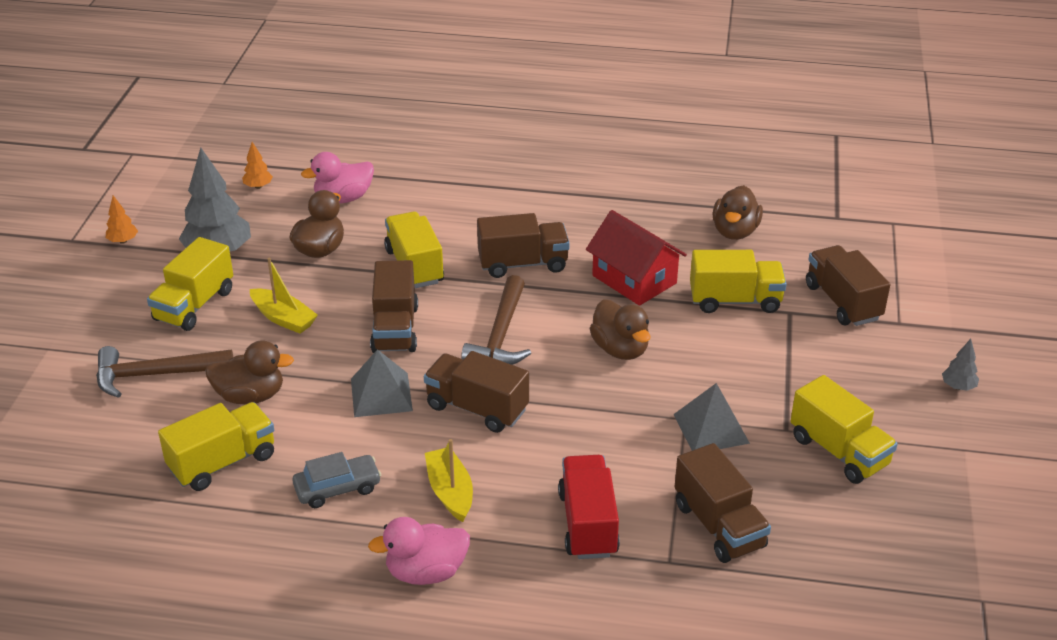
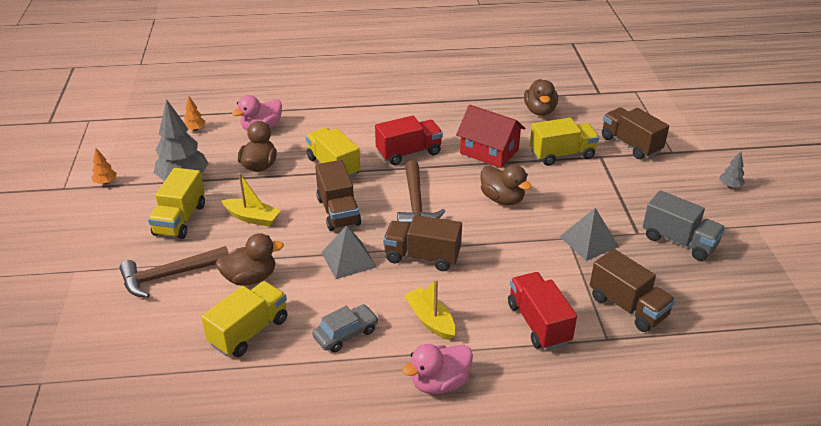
camera: 15 degrees left, 0 degrees up
(523, 264) = (409, 153): brown truck -> red truck
(839, 451) = (679, 241): yellow truck -> grey truck

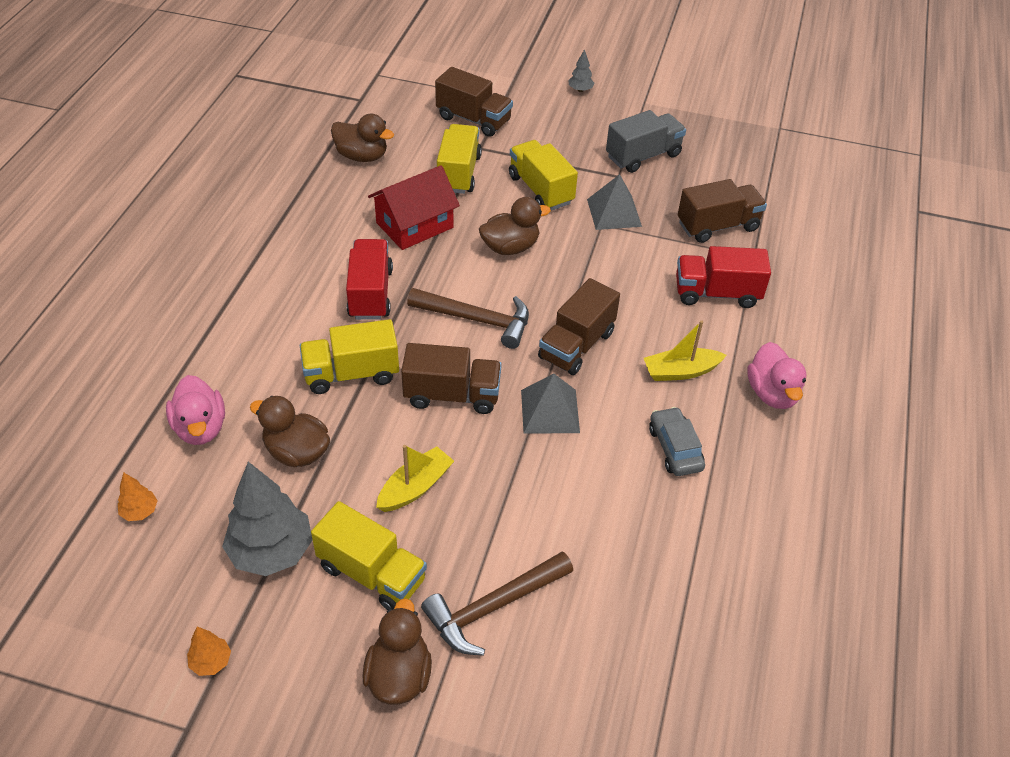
camera: 70 degrees left, 10 degrees up
(169, 276) = (493, 607): brown hammer -> brown hammer turned 60 degrees clockwise
(249, 331) = (637, 539): yellow truck -> yellow truck (541, 189)
(250, 278) = (539, 516): brown duck -> brown duck (399, 675)
(630, 144) = (473, 119): brown truck -> brown truck turned 135 degrees counterclockwise

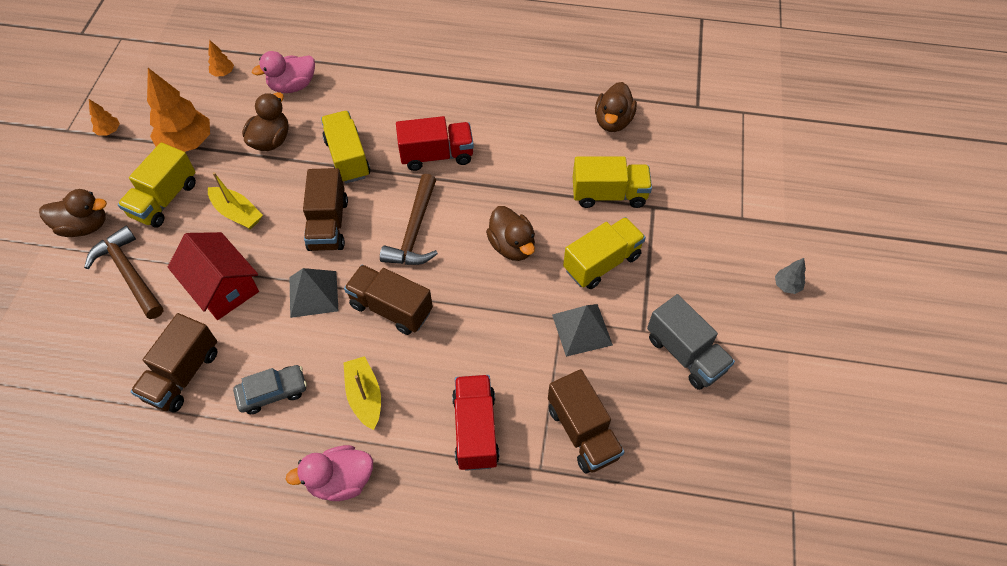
camera: 85 degrees right, 10 degrees up
(271, 551) = (187, 143): grey tree -> orange tree
(414, 225) = (527, 172): red house -> red house (222, 286)
(473, 119) = (697, 196): brown truck -> brown truck (183, 374)

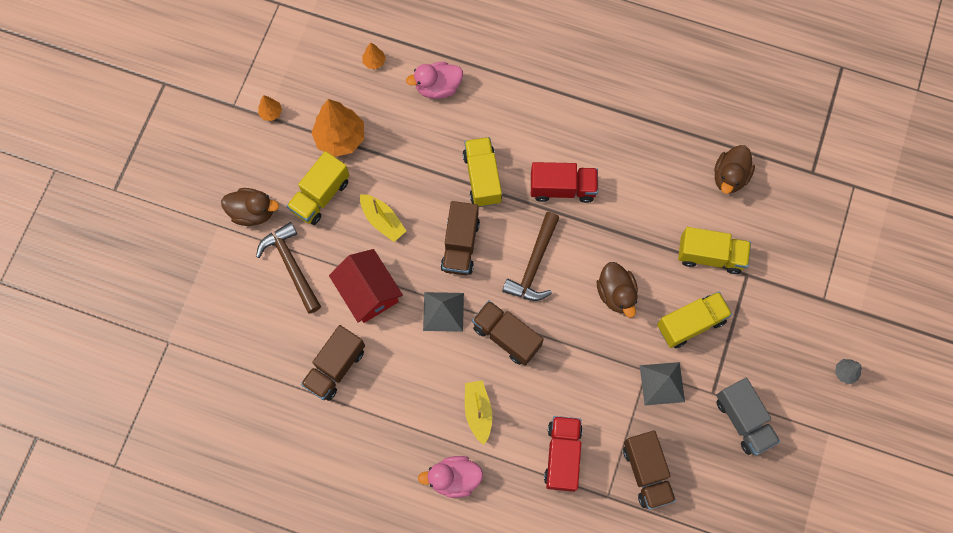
camera: 10 degrees right, 15 degrees up
(271, 140) = (415, 147): brown duck -> none
(273, 392) = (406, 395): grey car -> none

